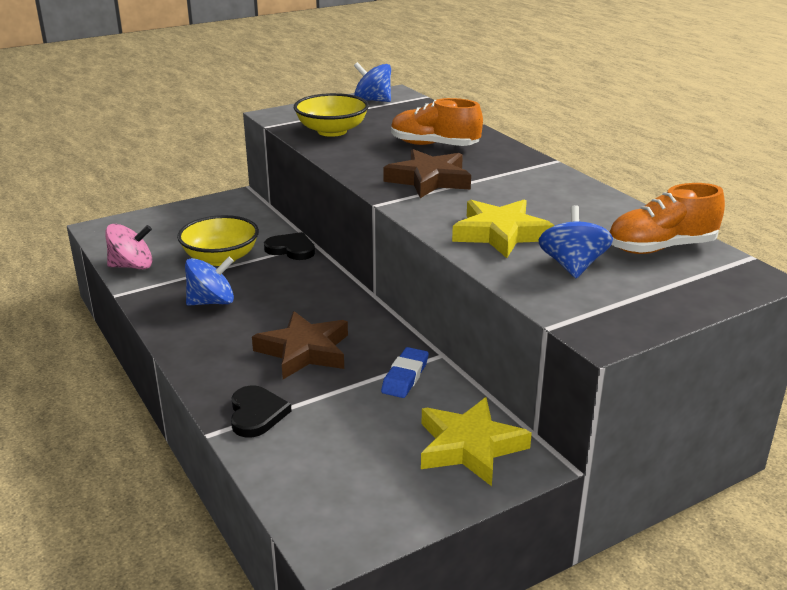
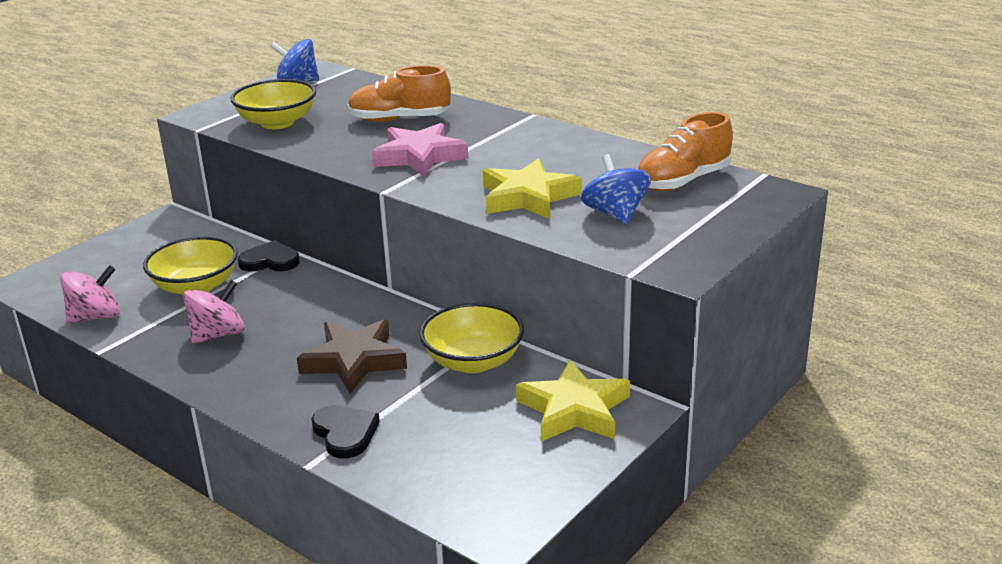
camera: 20 degrees left, 0 degrees up
(211, 302) = (218, 335): blue spinning top -> pink spinning top
(405, 377) = (473, 361): blue eraser -> yellow bowl
(429, 180) = (420, 156): brown star -> pink star

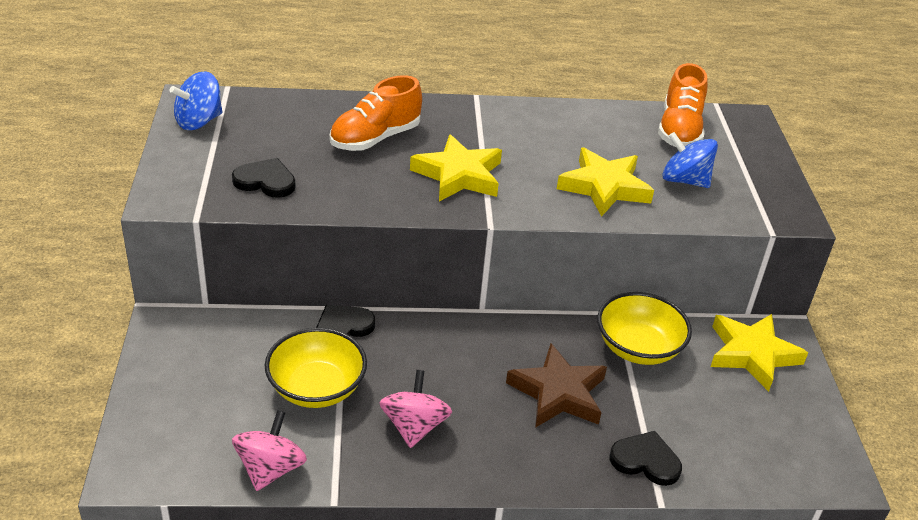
camera: 45 degrees left, 10 degrees up
(277, 123) = (265, 181): yellow bowl -> black heart
(420, 156) = (458, 175): pink star -> yellow star

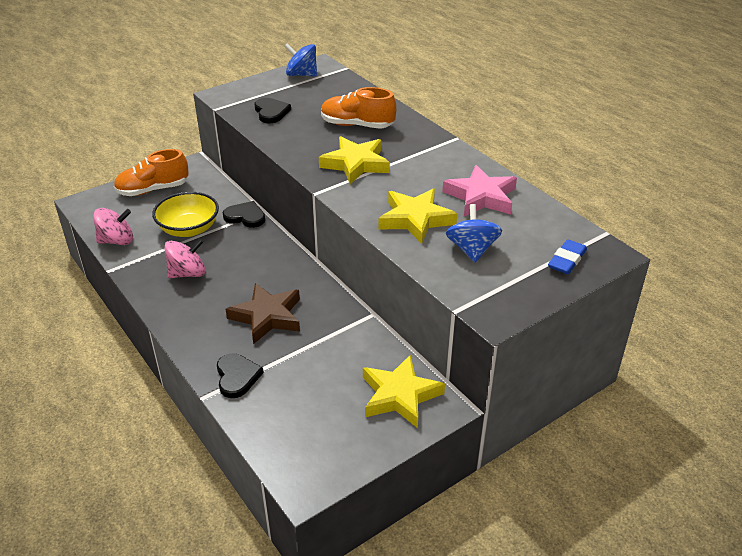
camera: 60 degrees right, 0 degrees up
(600, 134) = (481, 197): none -> pink star
(638, 347) = (347, 336): yellow bowl -> none
(679, 130) = (538, 227): orange shoe -> orange shoe (153, 190)
(741, 141) = (567, 260): none -> blue eraser

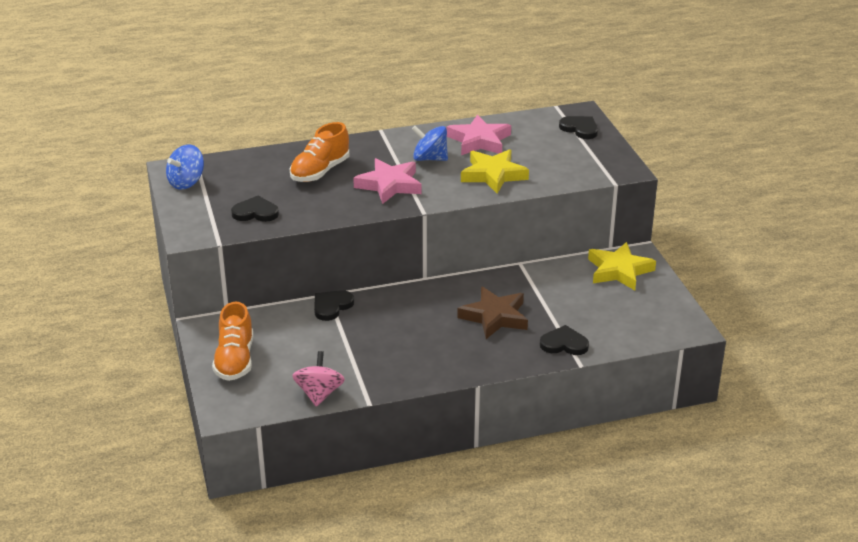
camera: 70 degrees left, 5 degrees down
(187, 273) = (405, 353): pink spinning top -> none
(189, 229) = (329, 344): yellow bowl -> none
(356, 164) = (389, 185): yellow star -> pink star
(472, 250) = (547, 161): blue spinning top -> blue spinning top (430, 158)
(567, 260) = (580, 129): blue eraser -> black heart

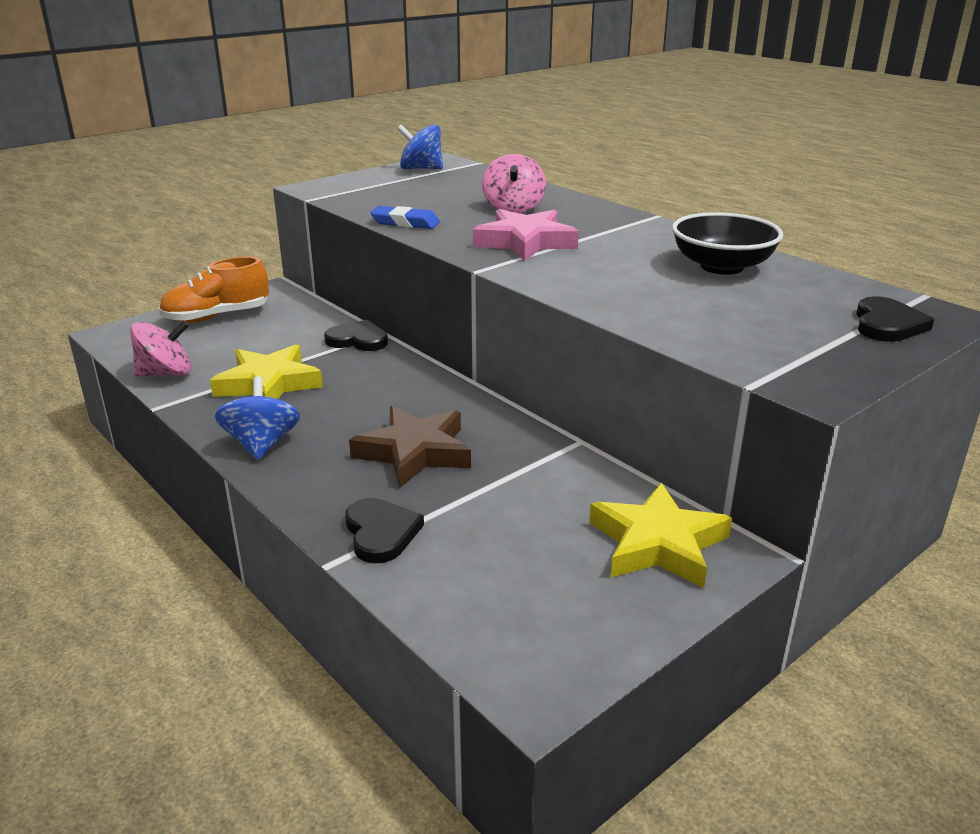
camera: 65 degrees right, 5 degrees down
(255, 212) = (388, 200): black heart -> none
(313, 216) = (405, 223): none -> blue eraser
(320, 171) = (513, 208): orange shoe -> pink spinning top
(430, 158) = (625, 249): blue spinning top -> blue spinning top (262, 444)
(479, 141) = (722, 267): pink star -> black bowl
(493, 175) = (637, 291): yellow star -> yellow star (268, 384)

